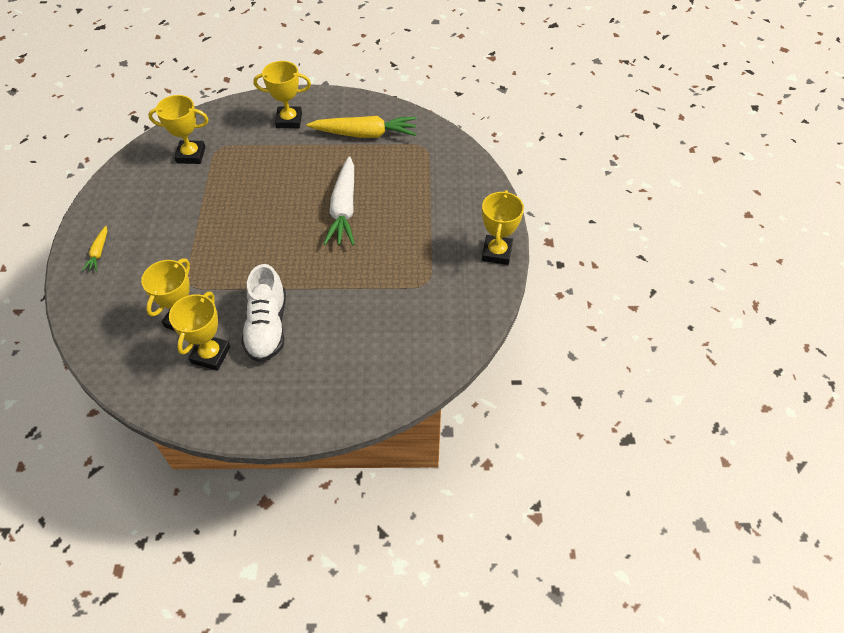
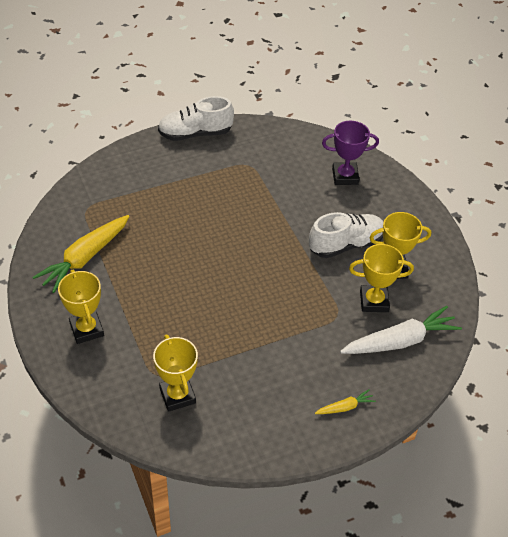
camera: 115 degrees left, 5 degrees down
(344, 209) = (194, 240): white carrot -> white carrot (400, 341)
(364, 368) = (345, 176): none -> purple trophy
(365, 134) = (85, 258): yellow carrot -> yellow carrot turned 120 degrees counterclockwise
(497, 252) = (195, 133): yellow trophy -> white shoe

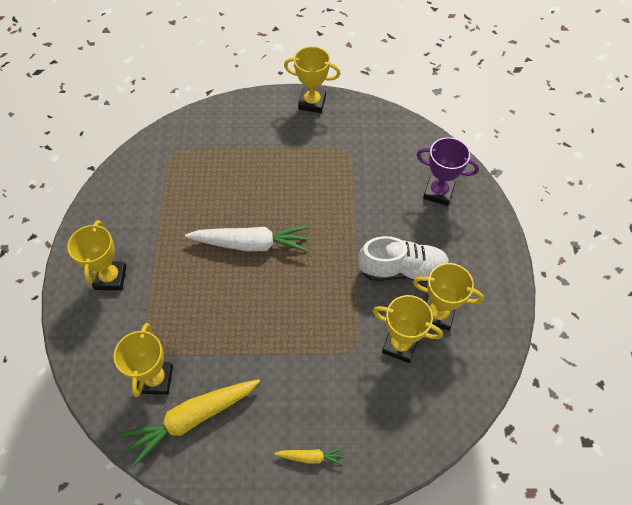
camera: 25 degrees right, 10 degrees up
(85, 258) = (146, 202): yellow carrot -> yellow carrot (192, 419)
(195, 133) = (312, 103): white shoe -> yellow trophy
(400, 341) = (406, 401): white carrot -> white carrot (251, 244)

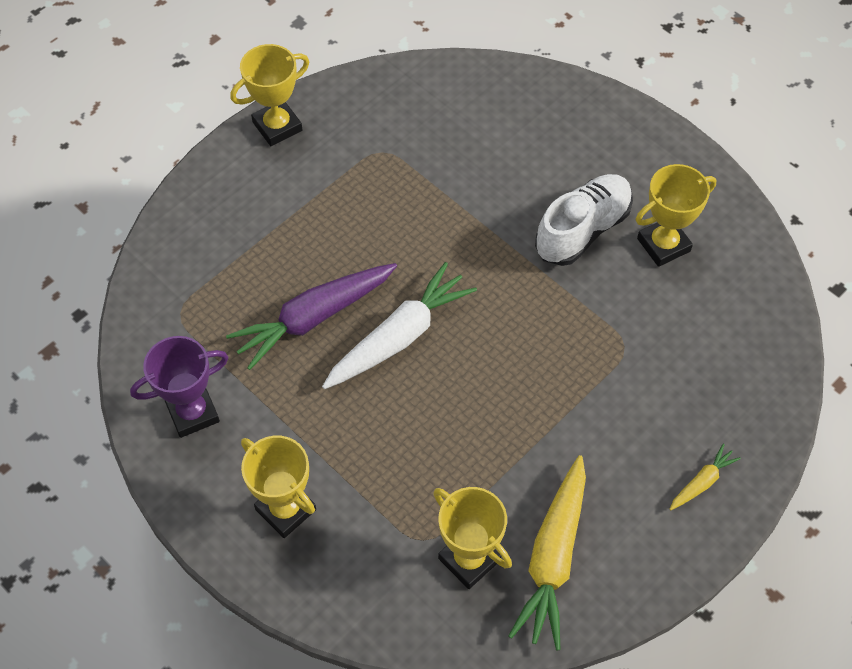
camera: 45 degrees left, 0 degrees up
(224, 202) = (313, 318): none -> purple carrot
(400, 345) = (663, 305): yellow trophy -> none
(438, 192) = (528, 120): purple trophy -> purple trophy (193, 413)

